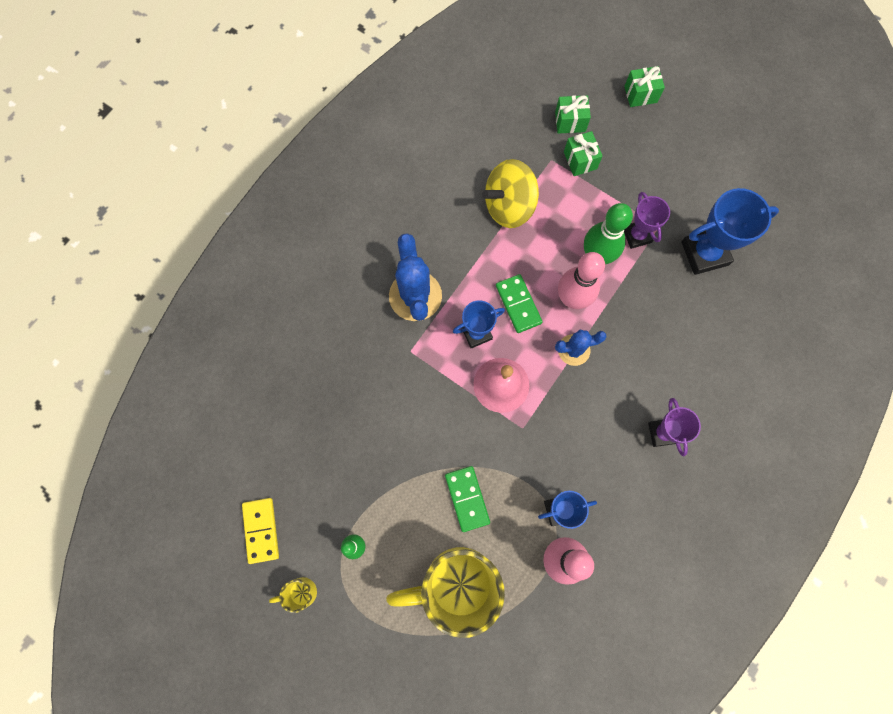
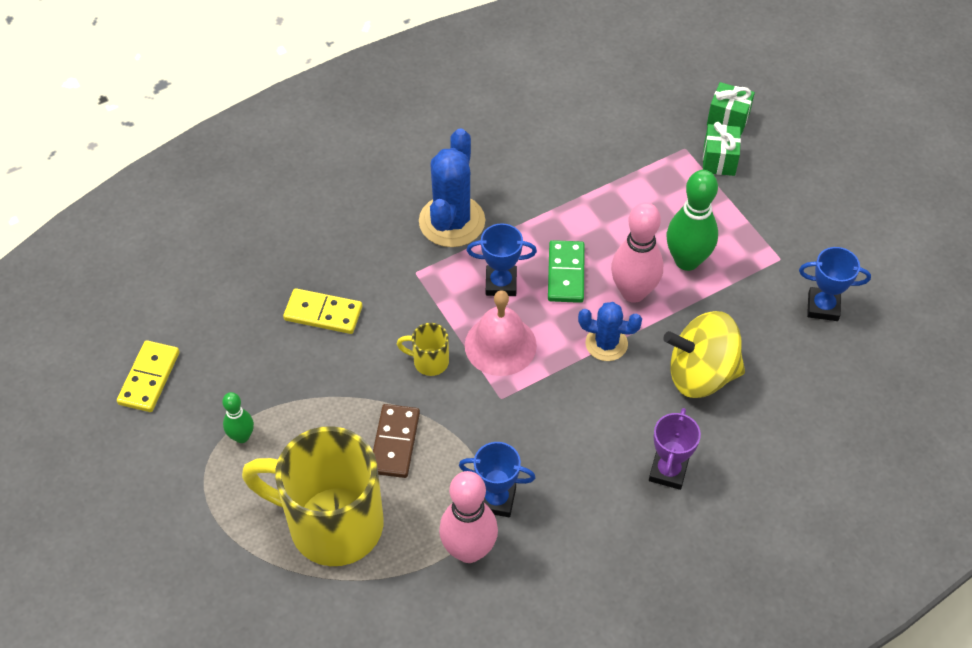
camera: 25 degrees right, 20 degrees down
(301, 592) = (154, 456): yellow mug -> yellow mug (429, 361)
(361, 416) = (323, 313): none -> yellow domino
(467, 499) = (395, 442): green domino -> brown domino
(509, 206) = (609, 175): yellow spinning top -> yellow spinning top (701, 374)
(637, 235) = (747, 258): purple trophy -> none
(640, 94) = (828, 121): green gift -> none
(704, 253) = (823, 307): blue trophy -> blue trophy, size x0.62

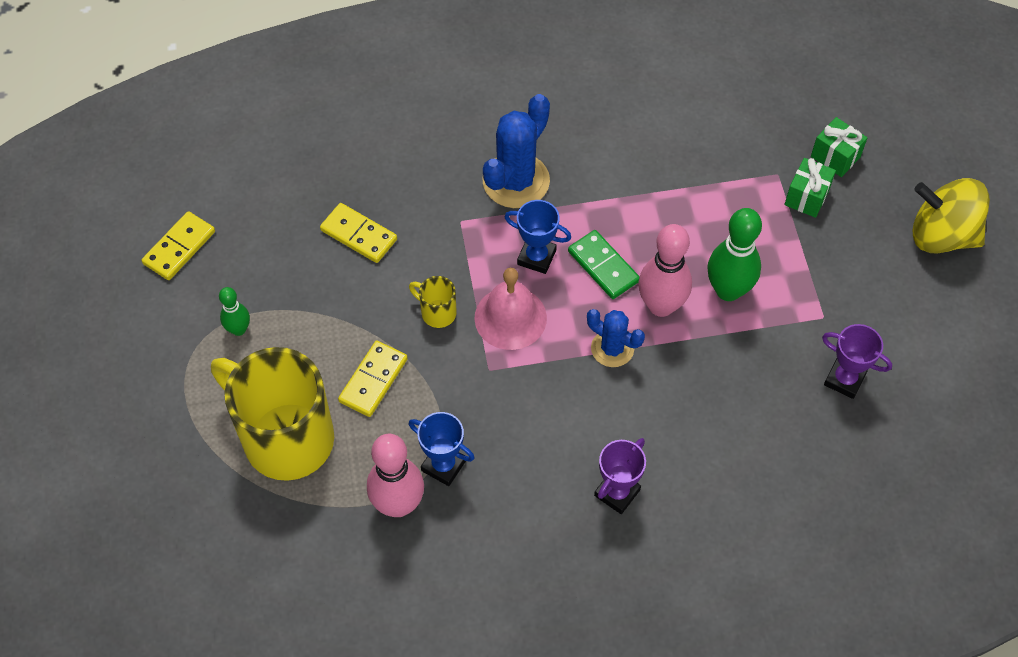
camera: 20 degrees right, 5 degrees up
(395, 442) = (373, 380): brown domino -> yellow domino
(565, 273) = (603, 266): green domino -> green domino turned 60 degrees counterclockwise
(701, 374) = (691, 408): yellow spinning top -> yellow spinning top (942, 235)
(823, 307) = (844, 379): blue trophy -> purple trophy

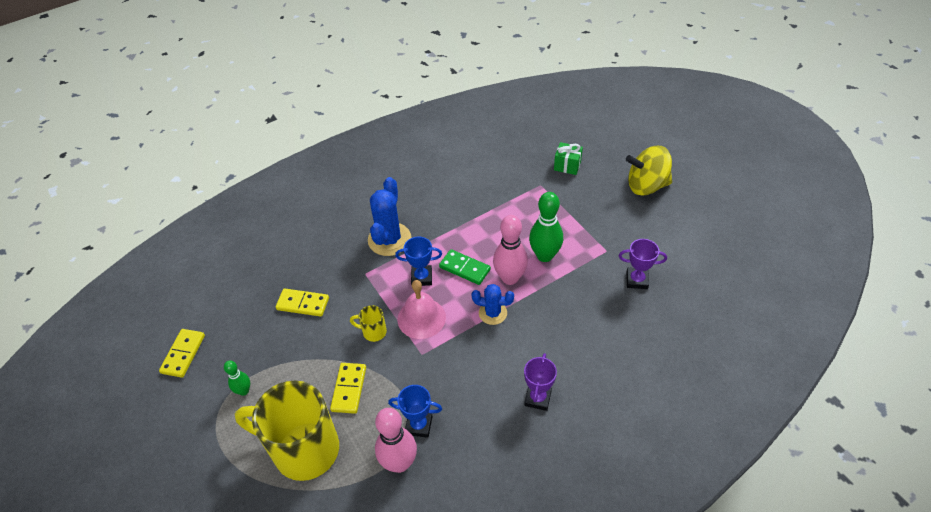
camera: 20 degrees left, 10 degrees down
(806, 197) = (562, 191): green gift -> none

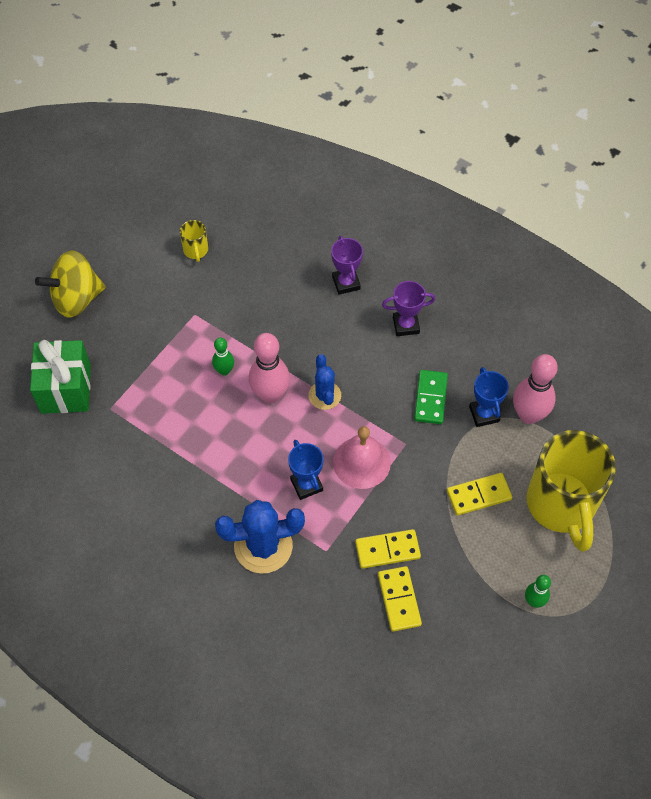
camera: 115 degrees left, 10 degrees up
(183, 354) = (526, 700): yellow domino -> yellow domino (387, 550)
(373, 332) = (401, 503): yellow mug -> yellow mug (196, 250)
(464, 268) = (275, 445): green domino -> green domino (430, 398)
(544, 255) = (224, 371): green bowling pin -> green bowling pin, size x0.55
(567, 166) = (65, 389): green gift -> green gift, size x1.74
(637, 280) = (226, 278): purple trophy -> purple trophy (346, 283)
(646, 186) = (76, 299): yellow spinning top -> yellow spinning top turned 90 degrees clockwise

